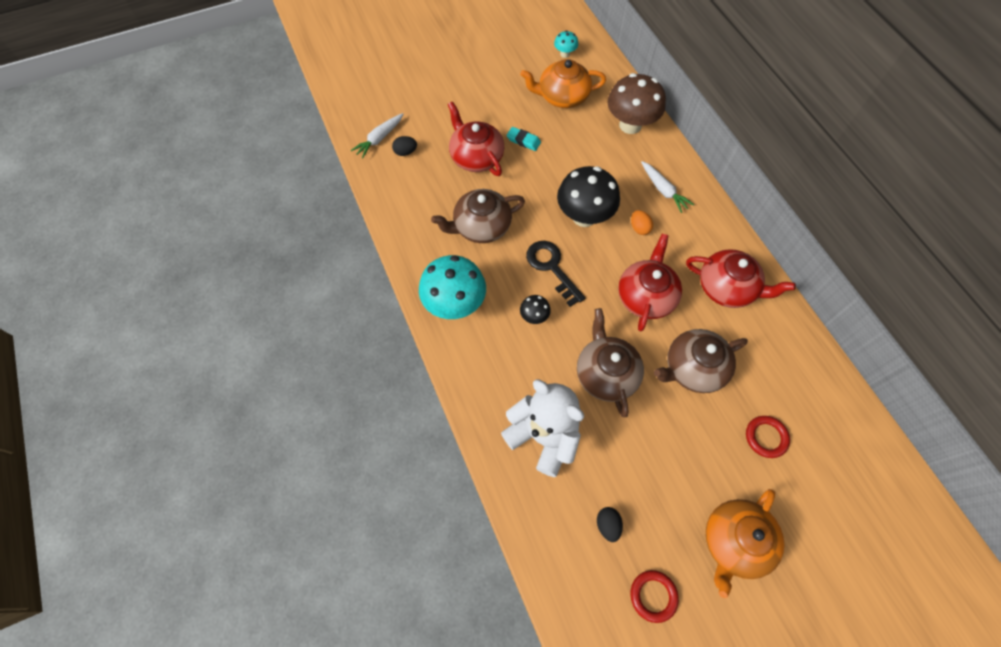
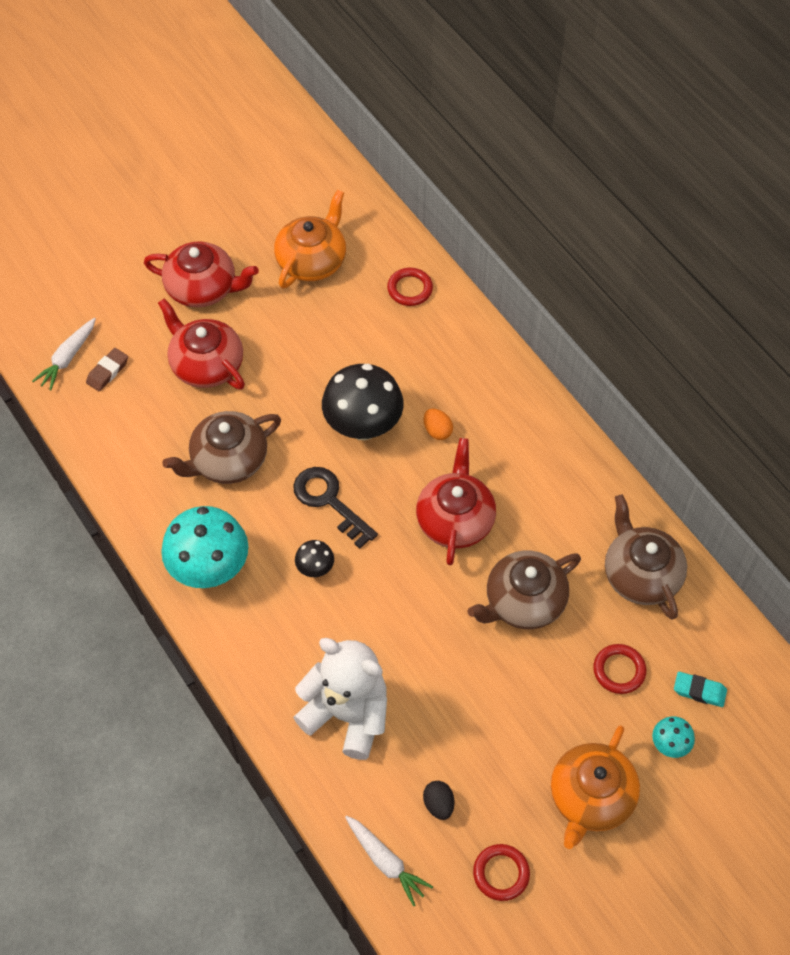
camera: 10 degrees left, 5 degrees down
(405, 152) = (108, 372): black egg -> brown eraser
(523, 141) = (267, 332): turquoise eraser -> turquoise eraser (699, 691)
(562, 96) = (312, 261): orange teapot -> orange teapot turned 135 degrees clockwise
(565, 54) = (307, 197): turquoise mushroom -> turquoise mushroom (669, 744)
(606, 374) = (415, 626): brown teapot -> brown teapot (640, 574)
(630, 125) = (410, 289): brown mushroom -> red ring
(663, 190) = (463, 374): white carrot -> white carrot (385, 861)
(727, 288) = (557, 493): red teapot -> red teapot (203, 288)

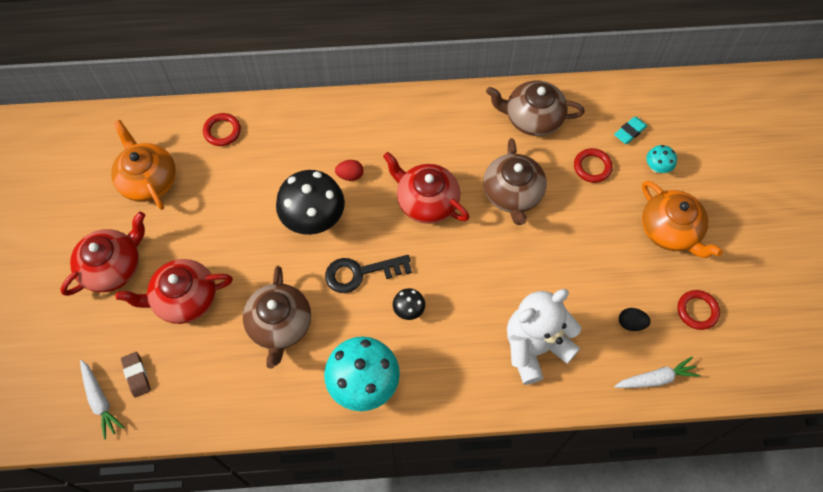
camera: 60 degrees left, 5 degrees up
(437, 431) = (350, 175): orange egg -> red egg

